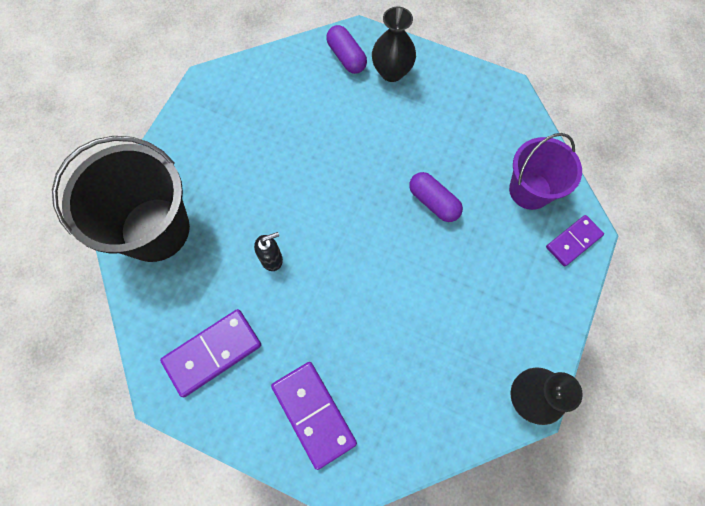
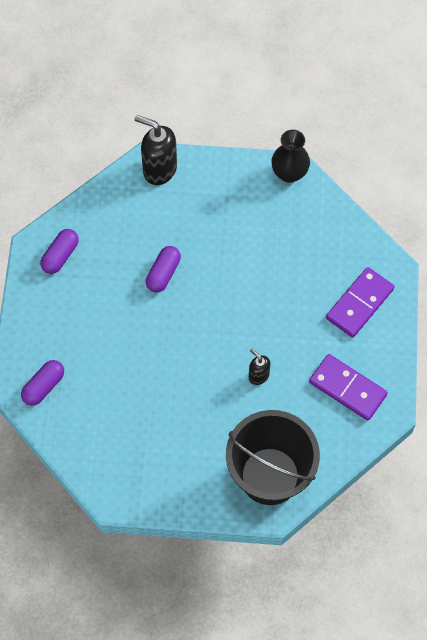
camera: 110 degrees left, 5 degrees down
(391, 72) = (47, 343): black vase -> none
(488, 110) = (60, 256): none -> purple capsule
(530, 190) = (126, 208): purple bucket -> none
(573, 241) = (159, 169): purple domino -> black soap dispenser

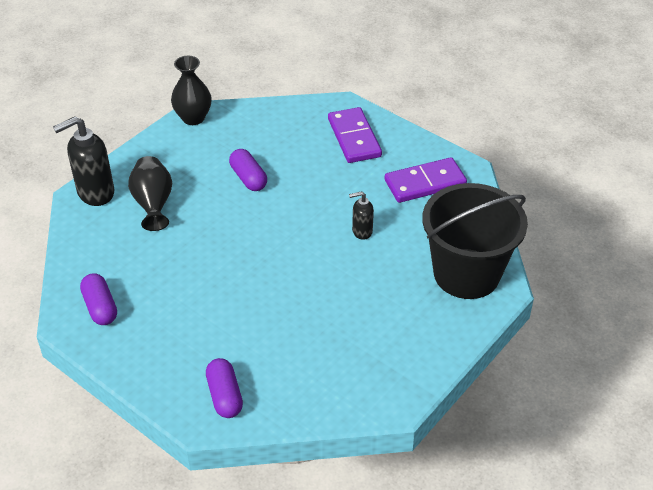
camera: 55 degrees left, 20 degrees down
(163, 273) = (199, 243): purple capsule -> purple capsule (248, 178)
(178, 215) = (153, 204): none -> black vase

